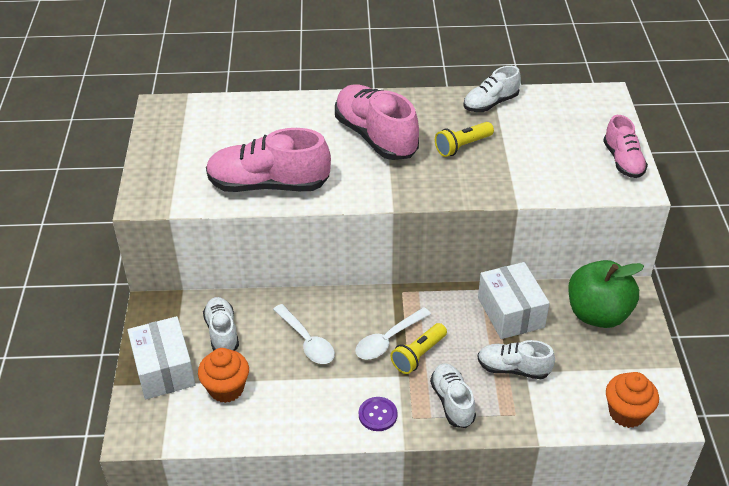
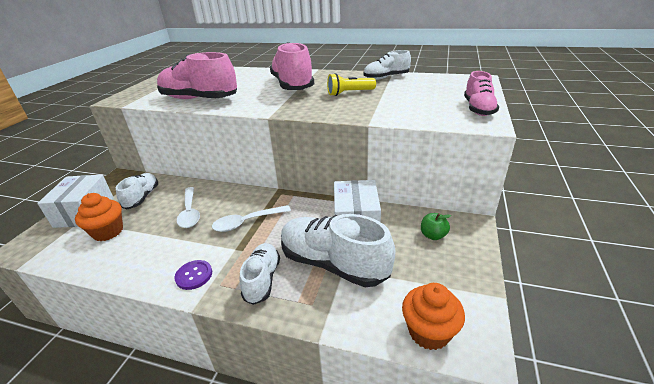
camera: 20 degrees right, 10 degrees down
(418, 355) = (261, 237): yellow flashlight -> none
(513, 369) = (333, 263): white shoe -> white shoe, size x1.72
(597, 314) = (433, 235): green apple -> green apple, size x0.44

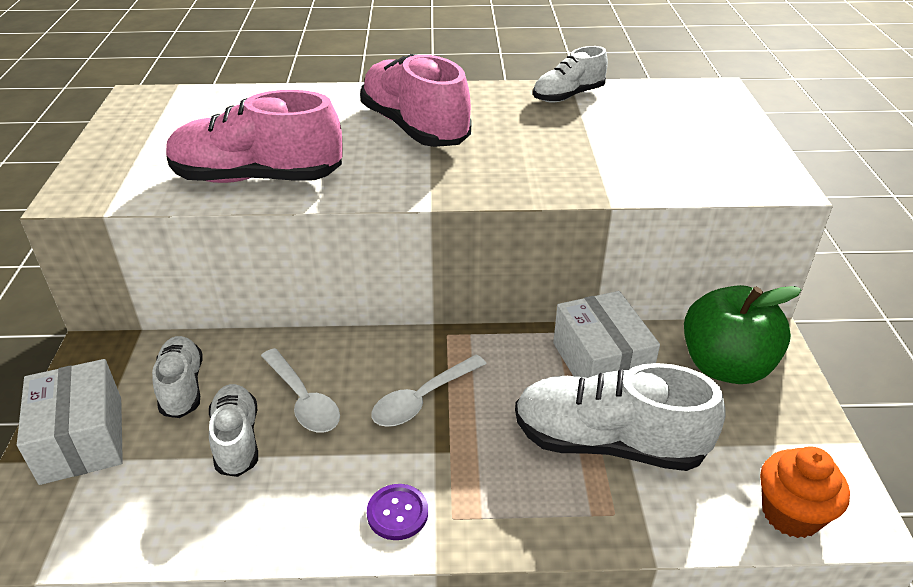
camera: 20 degrees left, 5 degrees up
(108, 232) = (169, 469): orange cupcake -> none
(262, 279) = (515, 493): white shoe -> white shoe (237, 440)
(349, 93) = (531, 138): yellow flashlight -> none
(433, 235) = (725, 366): green apple -> green apple, size x2.28
(478, 109) = (753, 155): pink shoe -> none

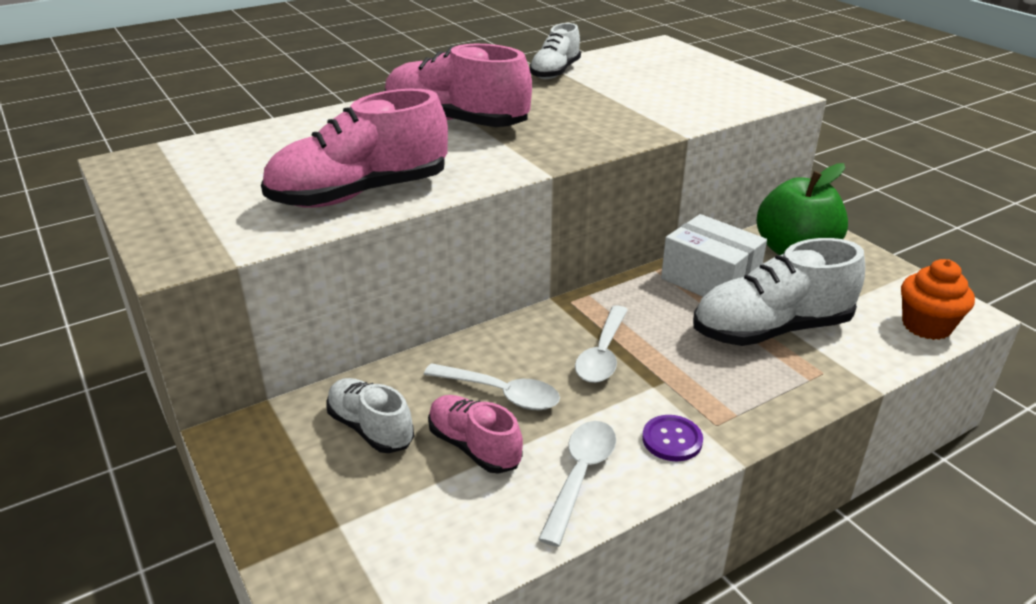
camera: 30 degrees left, 5 degrees down
(82, 439) = (314, 511): white box -> none
(237, 440) = (474, 447): white shoe -> pink shoe
(289, 508) = (580, 475): none -> white spoon

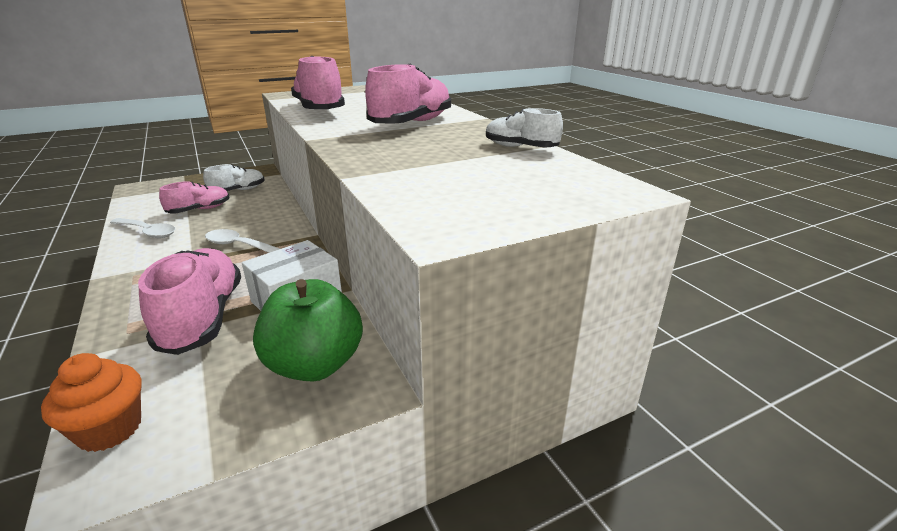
camera: 95 degrees right, 5 degrees down
(501, 394) = (233, 217): white spoon -> none
(672, 439) = (139, 259): purple button -> none
(771, 329) = (203, 318): white shoe -> pink shoe

